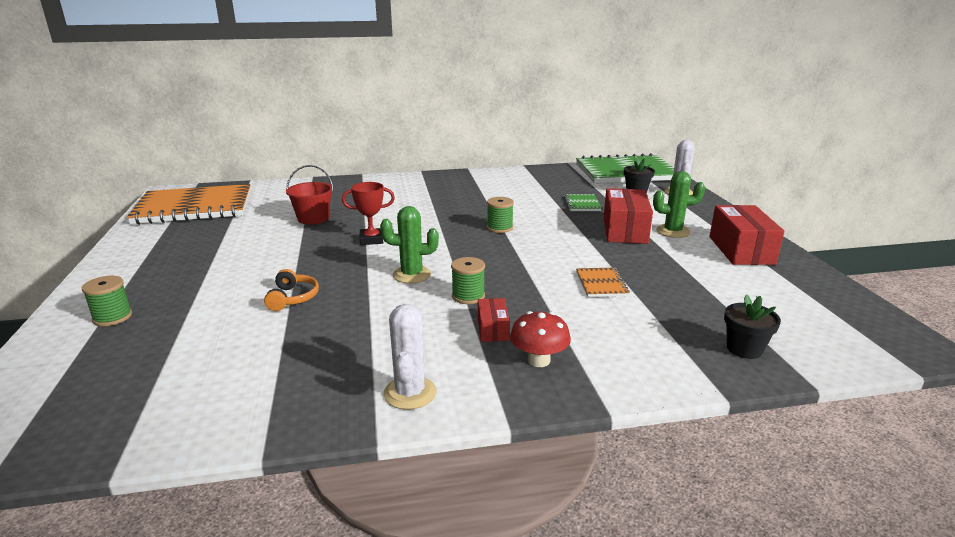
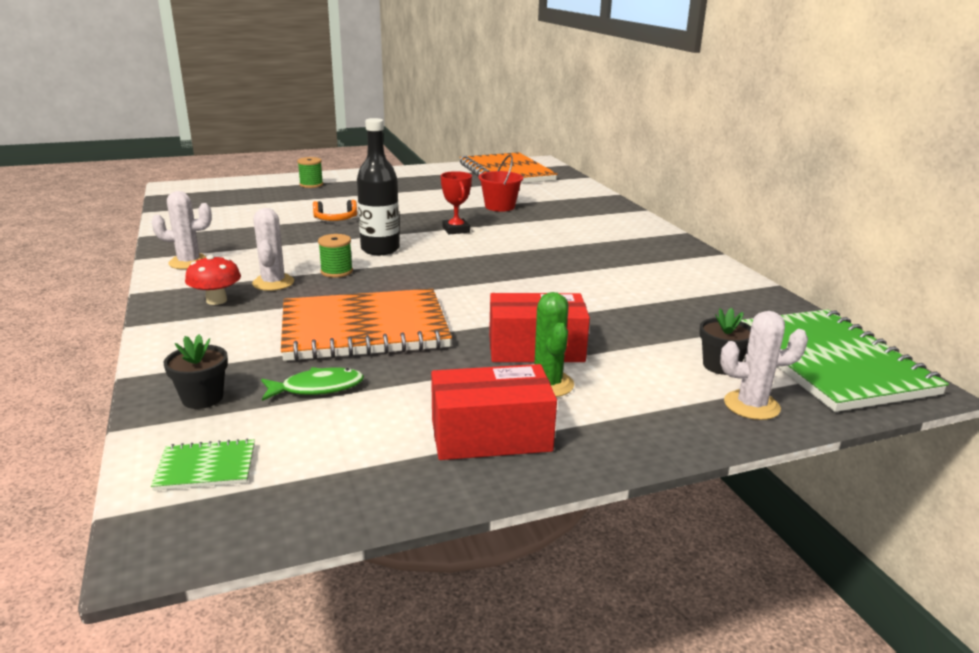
camera: 80 degrees right, 0 degrees up
(412, 275) = (380, 249): green cactus -> black bottle
(492, 329) = (273, 283): red box -> white cactus
(499, 228) = (511, 278): green spool -> none
(582, 204) = (626, 323): green notebook -> green notebook (206, 467)
(601, 284) = (364, 329): orange notebook -> orange notebook, size x2.45
(707, 301) = (317, 388): none -> green fish

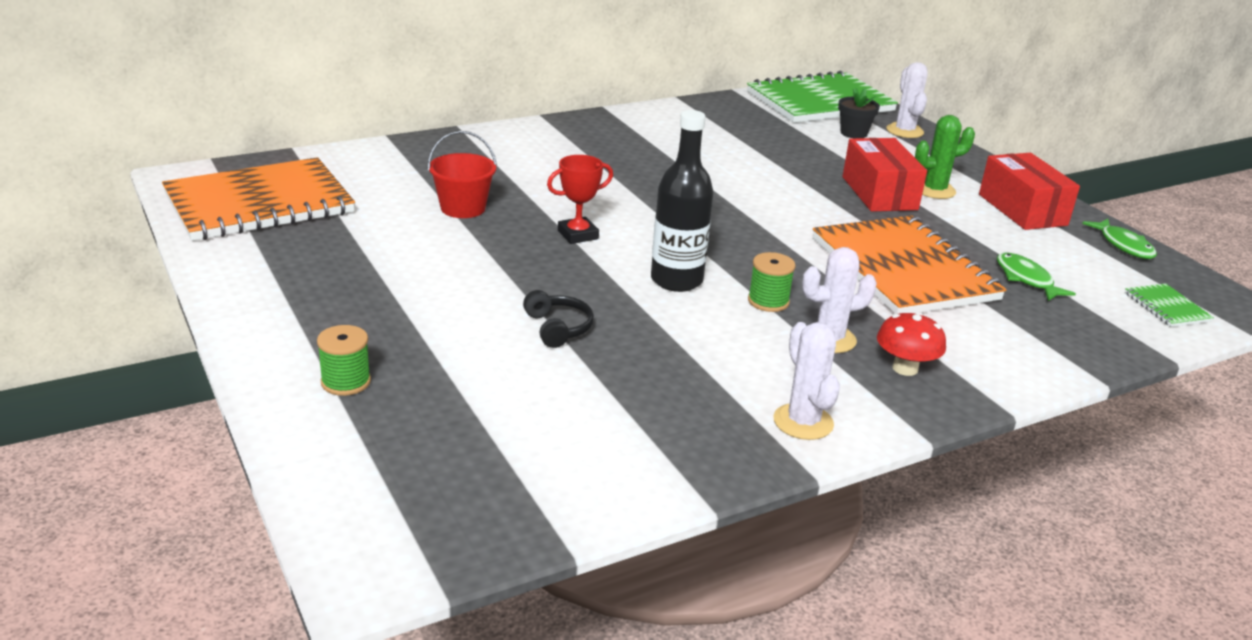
camera: 100 degrees left, 5 degrees up
(202, 398) = (1092, 329): black flower pot -> none
(335, 219) = (558, 328): orange headphones -> black headphones
(370, 492) = (1123, 245): none -> green fish

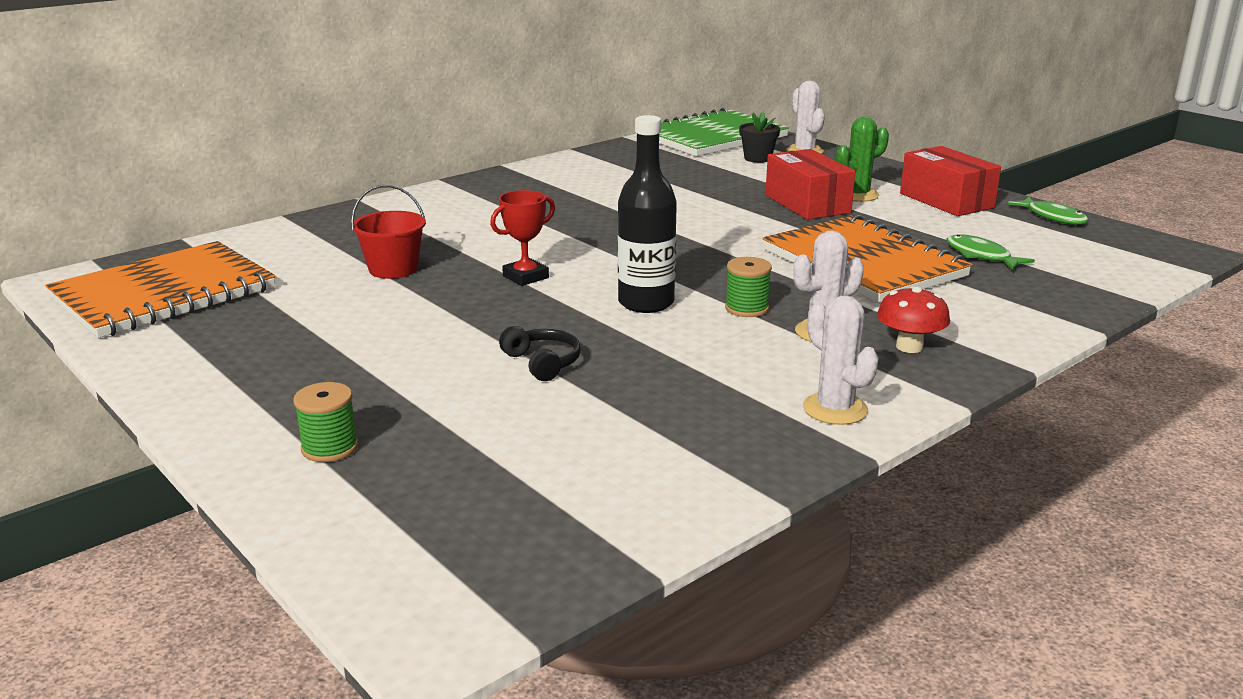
camera: 10 degrees left, 5 degrees down
(1166, 307) = (1119, 261): green notebook -> none

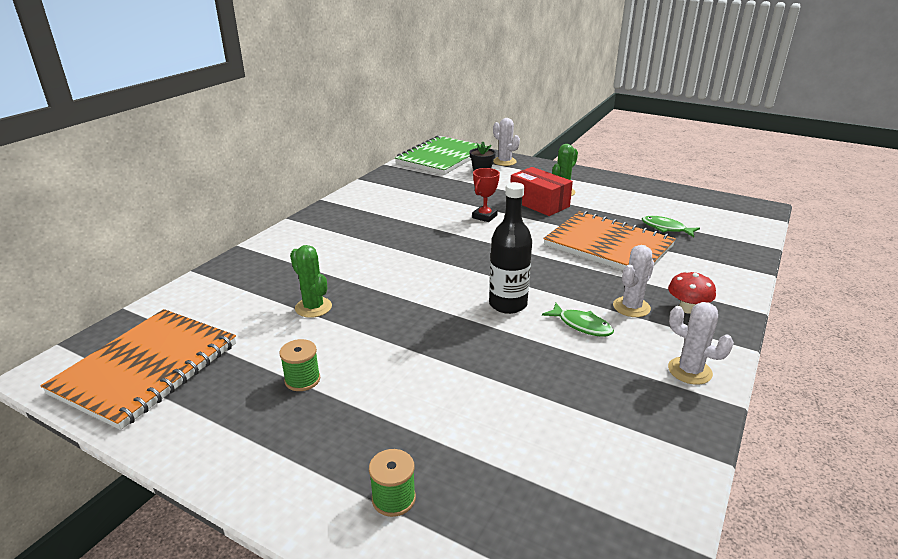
camera: 20 degrees left, 5 degrees up
(393, 269) = (313, 307): red bucket -> green cactus
(525, 277) = (412, 296): red trophy -> red trophy (484, 216)
(542, 363) = (482, 373): black headphones -> none
(746, 308) = (572, 296): green spool -> green spool (302, 380)
(946, 200) = (613, 189): red box -> none
(1053, 217) = (678, 192): green fish -> green fish (581, 325)

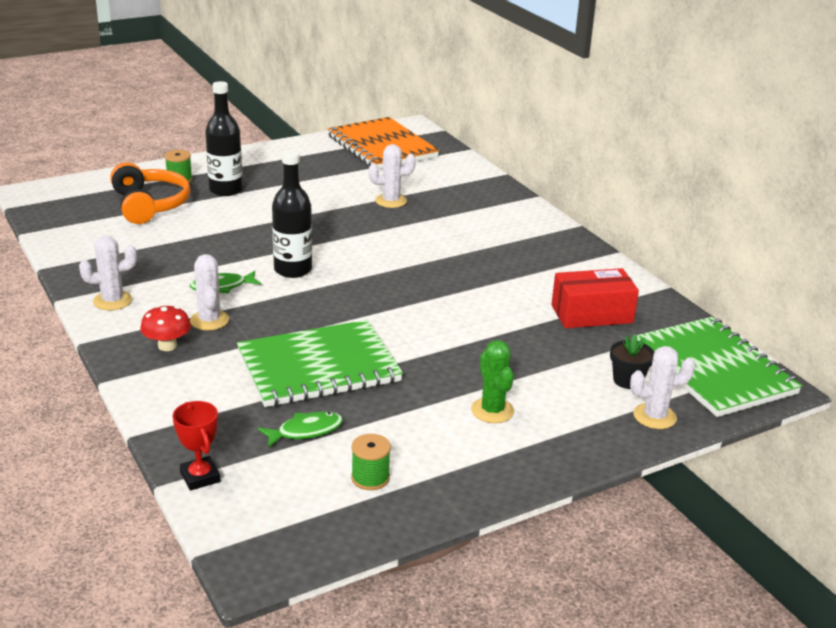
camera: 120 degrees right, 0 degrees up
(302, 380) = (307, 181): green spool -> green spool (370, 478)
(313, 307) = (391, 201): green cactus -> white cactus
(386, 432) = (226, 190): none -> black bottle
(484, 216) = (474, 325): red trophy -> red trophy (200, 477)
(495, 477) = (149, 205): none -> orange headphones
(539, 203) = (473, 376): red box -> red box (592, 314)
(608, 246) = (318, 367): orange notebook -> green notebook

